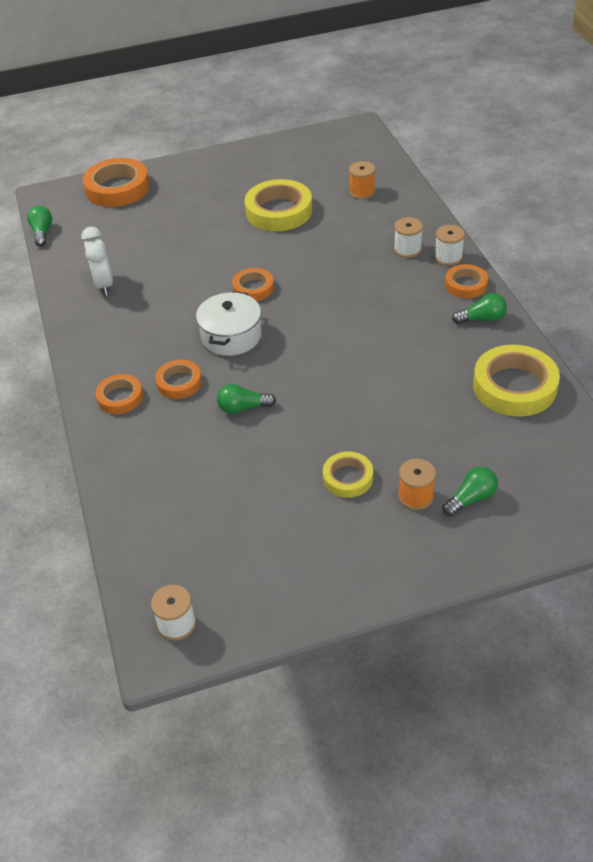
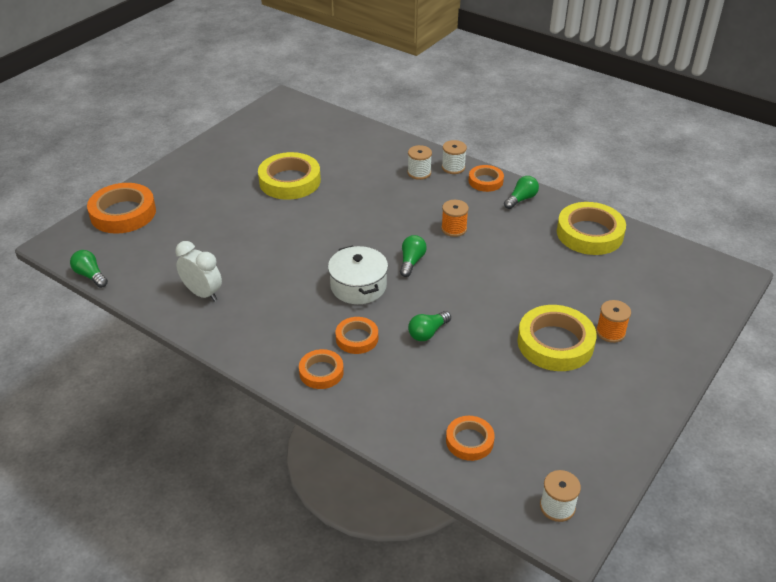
camera: 40 degrees left, 5 degrees down
(253, 288) = (335, 244): orange tape -> orange tape (469, 441)
(348, 478) = (555, 343): yellow tape -> yellow tape, size x1.77
(362, 192) = (339, 145): orange spool -> orange spool (454, 229)
(471, 499) = (644, 316): green light bulb -> green light bulb (411, 262)

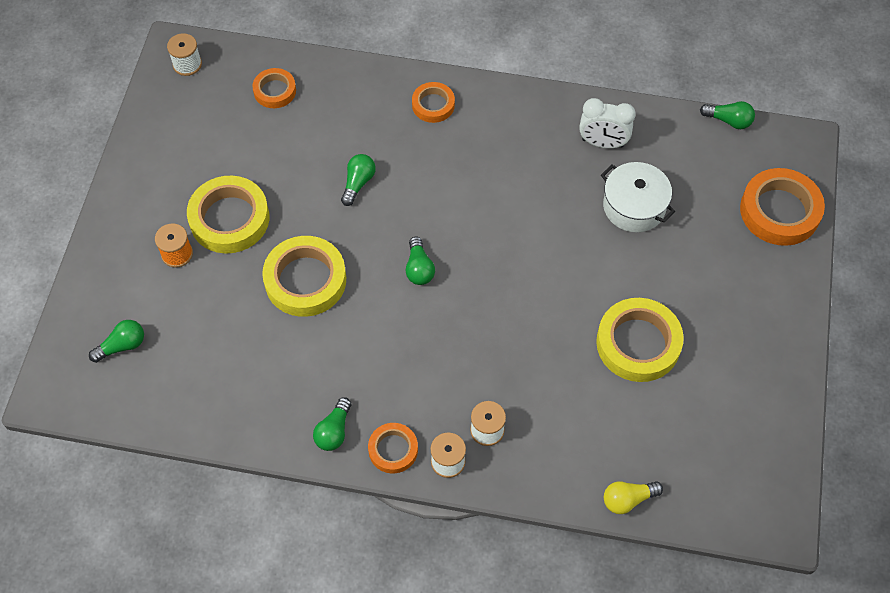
camera: 155 degrees right, 20 degrees up
(357, 127) = (628, 499): none -> yellow light bulb
(357, 338) = (422, 151): orange tape -> none
(358, 286) = (456, 213): white pot -> white pot (634, 206)
(454, 229) = (395, 340): orange spool -> none
(589, 233) = (230, 399): yellow tape -> yellow tape (305, 280)
(669, 286) = (122, 346): none -> green light bulb

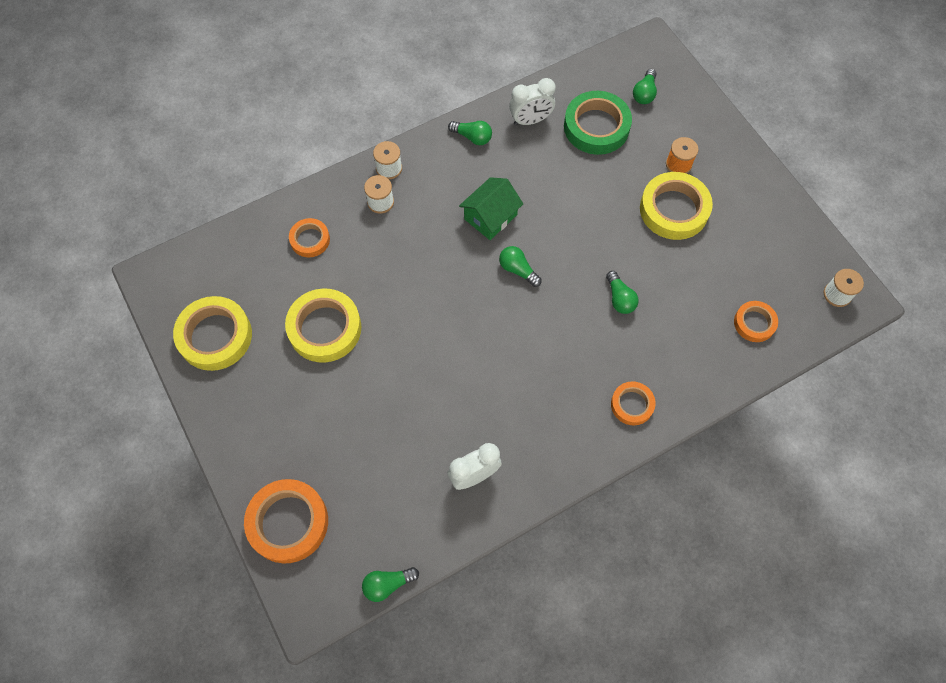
camera: 140 degrees right, 5 degrees up
(206, 347) = (596, 127): none -> green tape
(259, 404) = (530, 120): none -> white clock
(305, 280) = (582, 208): yellow tape -> yellow tape (215, 336)
(334, 431) = (472, 137): green light bulb -> green light bulb turned 135 degrees clockwise
(393, 450) = (427, 152): orange tape -> orange tape (310, 240)
(396, 334) = (490, 217): none -> green house
(628, 499) = (259, 224): yellow light bulb -> none
(634, 206) = (406, 436): white pot -> none

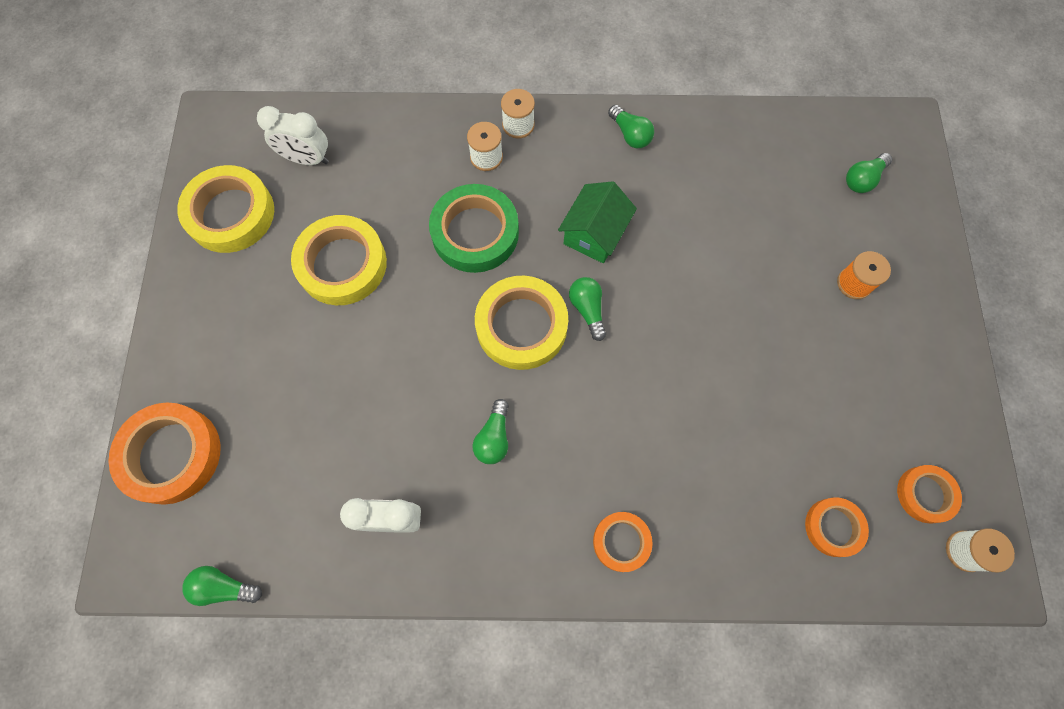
camera: 30 degrees right, 5 degrees up
(310, 240) = (388, 161): orange tape -> orange tape (925, 494)
(490, 217) = (594, 233): green house -> green house turned 45 degrees counterclockwise
(530, 120) = (707, 147): white clock -> white clock (307, 159)
(596, 127) = (780, 191): green tape -> green tape (475, 232)
(619, 298) = (684, 406): green light bulb -> green light bulb (494, 437)
(674, 209) = (815, 334): yellow tape -> yellow tape (521, 326)

